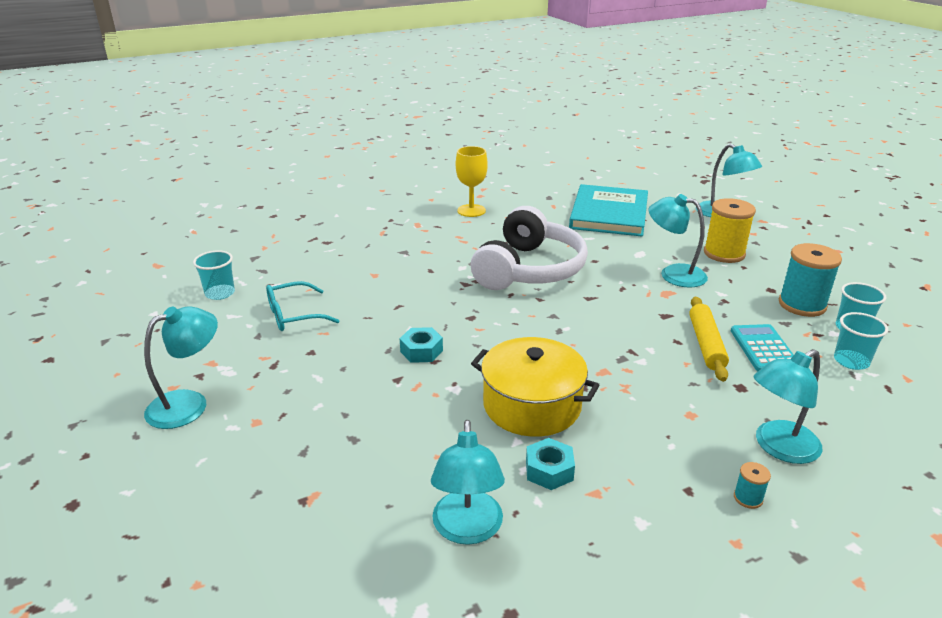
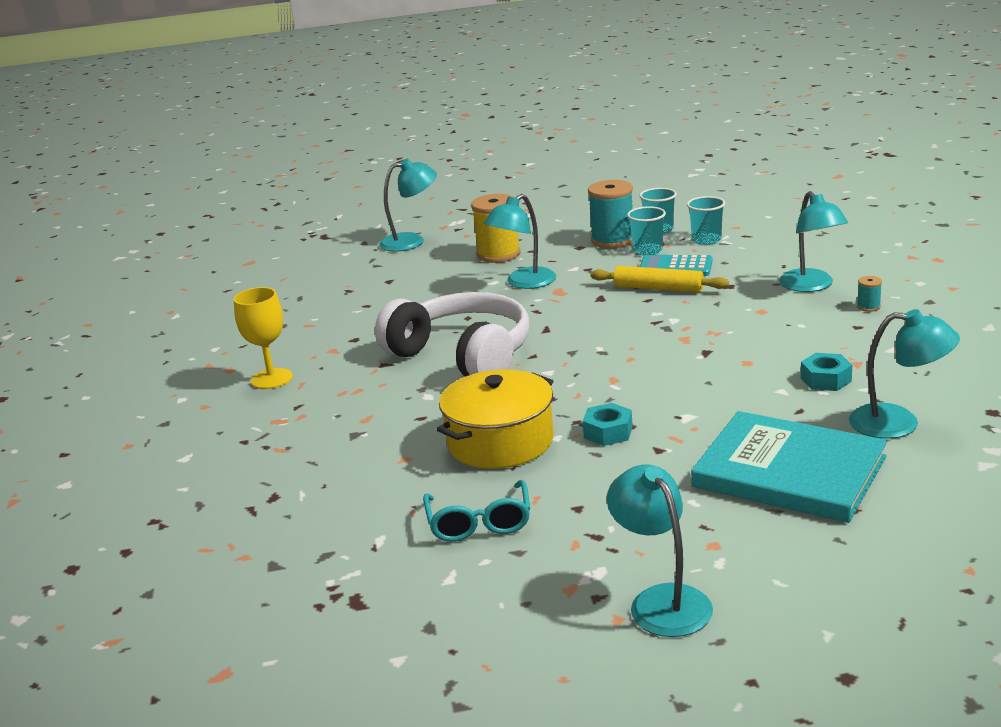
camera: 70 degrees left, 5 degrees down
(220, 293) = (374, 594): turquoise cup -> turquoise cup (647, 250)
(532, 405) = (728, 378): yellow pot -> yellow pot (500, 441)
(609, 214) = (361, 296): turquoise book -> turquoise book (789, 472)

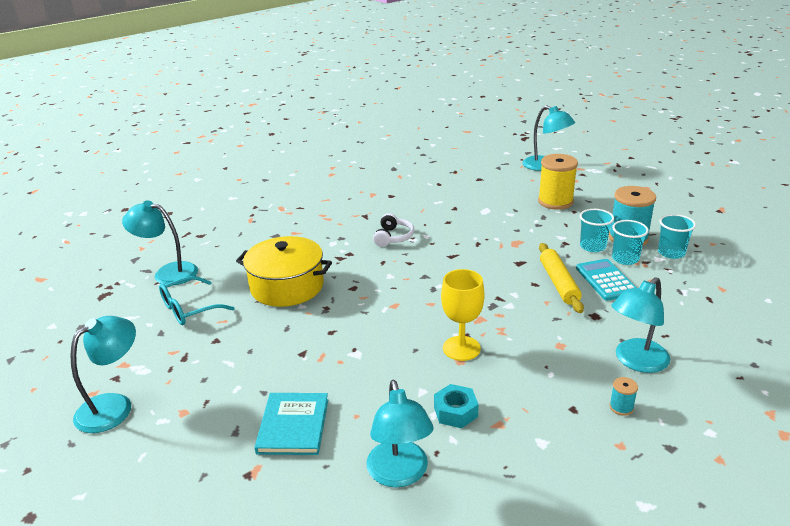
camera: 60 degrees right, 5 degrees up
(271, 379) = (327, 189): yellow goblet -> yellow goblet (461, 348)
(463, 355) = (393, 237): white headphones -> white headphones, size x0.42
(524, 283) = (518, 225): turquoise lamp -> turquoise lamp (168, 273)
(608, 432) = (317, 324): turquoise nut -> none
(706, 240) = (676, 281): turquoise cup -> turquoise cup (592, 246)
(789, 472) = (293, 426): turquoise book -> turquoise book, size x0.58

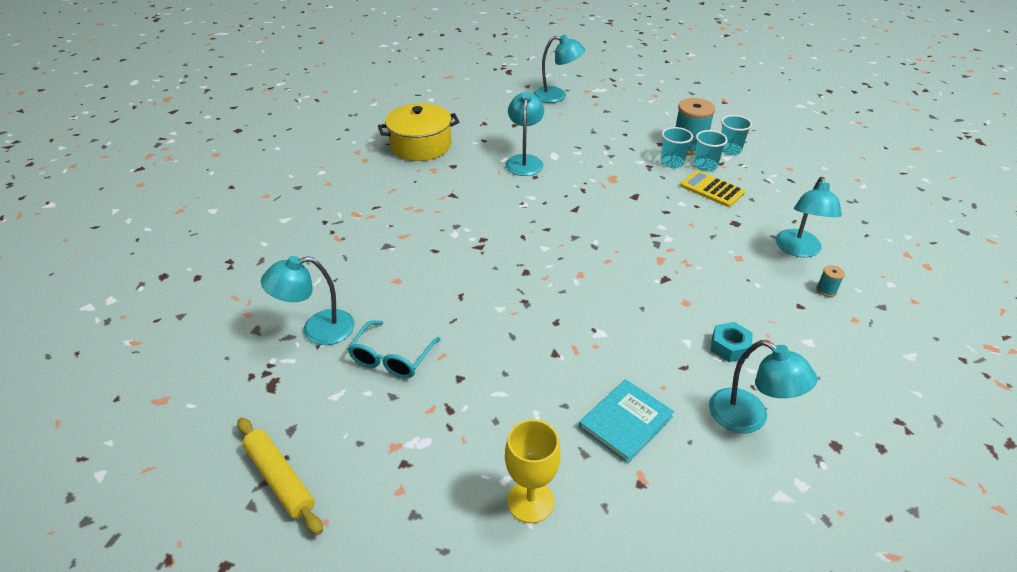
camera: 35 degrees left, 10 degrees up
(114, 406) = (440, 491): turquoise lamp -> turquoise lamp (524, 161)
(287, 286) = (463, 295): yellow pot -> yellow pot (420, 145)
(293, 426) = (626, 422): turquoise book -> turquoise book turned 75 degrees clockwise
(393, 237) = (504, 208): white headphones -> none
(461, 348) = (675, 291): yellow goblet -> yellow goblet (530, 501)
(555, 202) = (601, 129): yellow spool -> none
(558, 283) = (682, 204): yellow rolling pin -> yellow rolling pin (280, 479)
(606, 280) = (712, 189): turquoise calculator -> yellow calculator

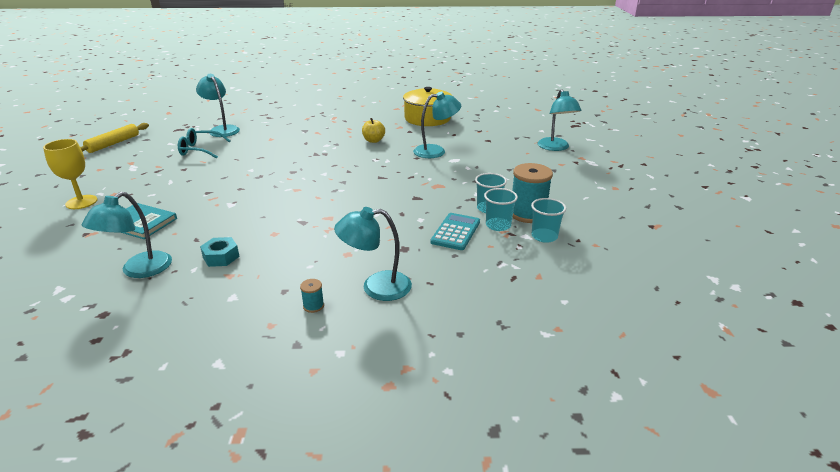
camera: 70 degrees right, 10 degrees down
(465, 196) = (373, 140): none -> yellow apple
(712, 189) = (455, 232): yellow calculator -> turquoise calculator

